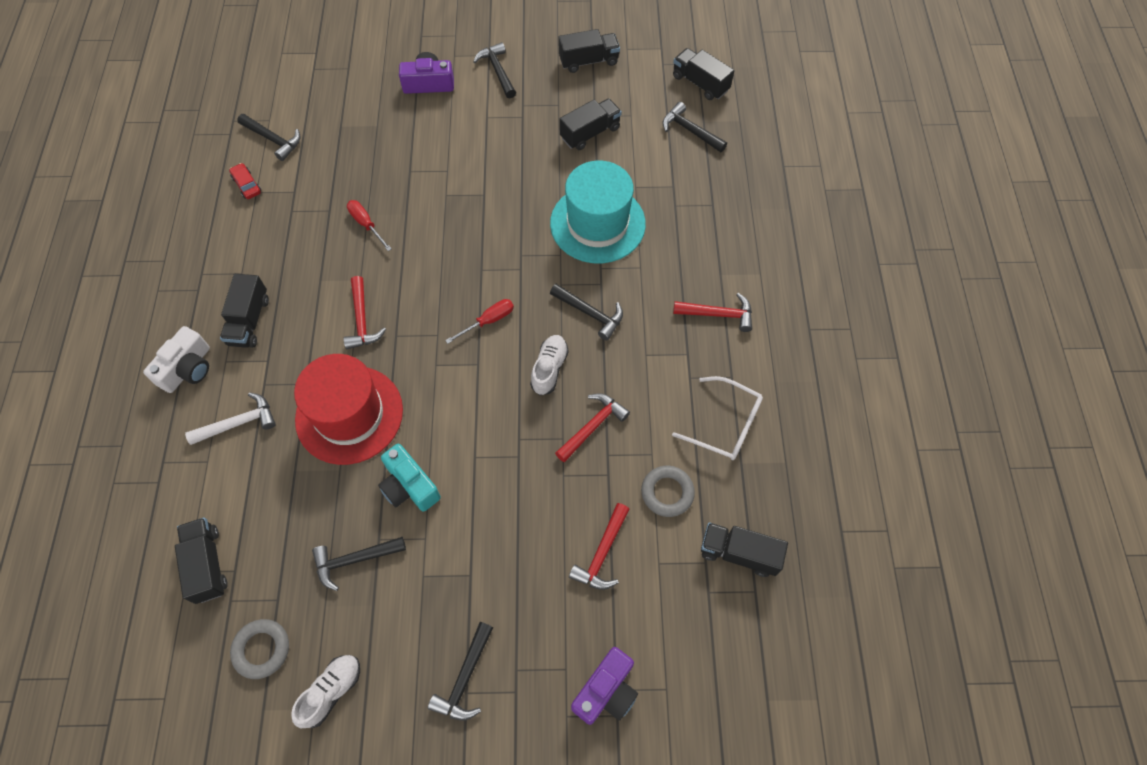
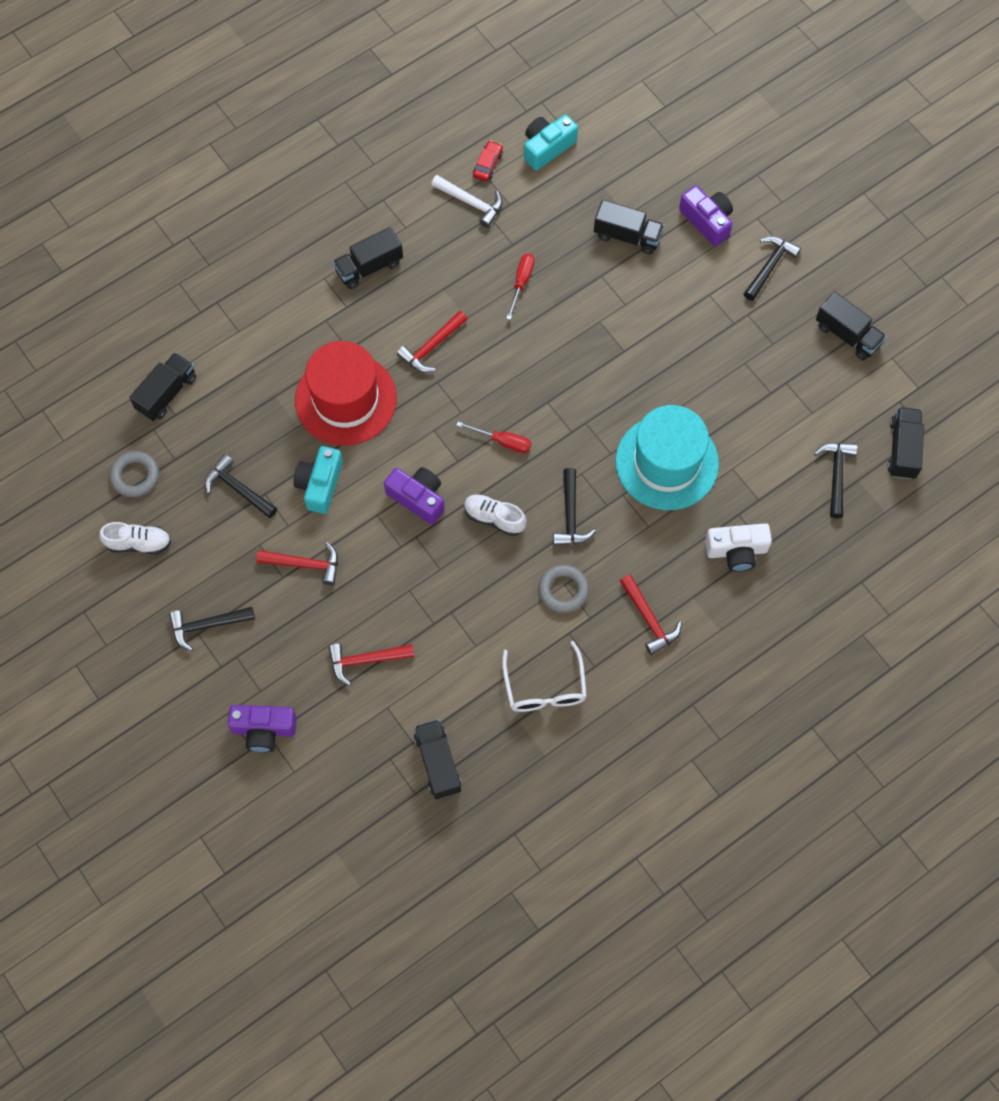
camera: 55 degrees right, 5 degrees up
(188, 368) = (298, 257): white camera -> white camera (736, 551)
(238, 423) = (282, 328): white hammer -> white hammer (471, 203)
(273, 139) = (547, 147): black hammer -> turquoise camera
(485, 415) = (418, 498): none -> purple camera
(549, 369) = (494, 518): white shoe -> white shoe turned 135 degrees counterclockwise
(590, 133) = (762, 392): black truck -> black truck (627, 236)
(592, 426) = (467, 585): red hammer -> red hammer (304, 564)
(667, 492) = (450, 678): grey ring -> grey ring (563, 590)

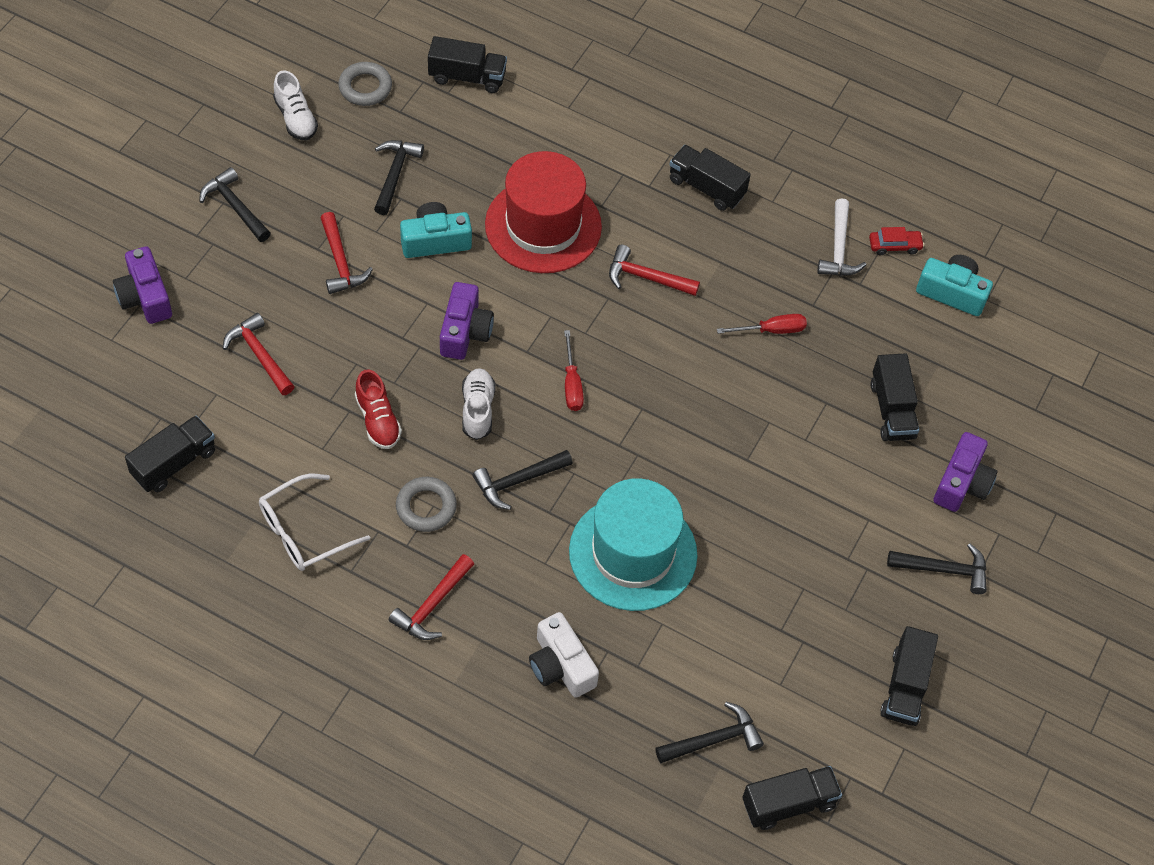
camera: 60 degrees right, 10 degrees down
(469, 594) = (378, 420): none -> red shoe

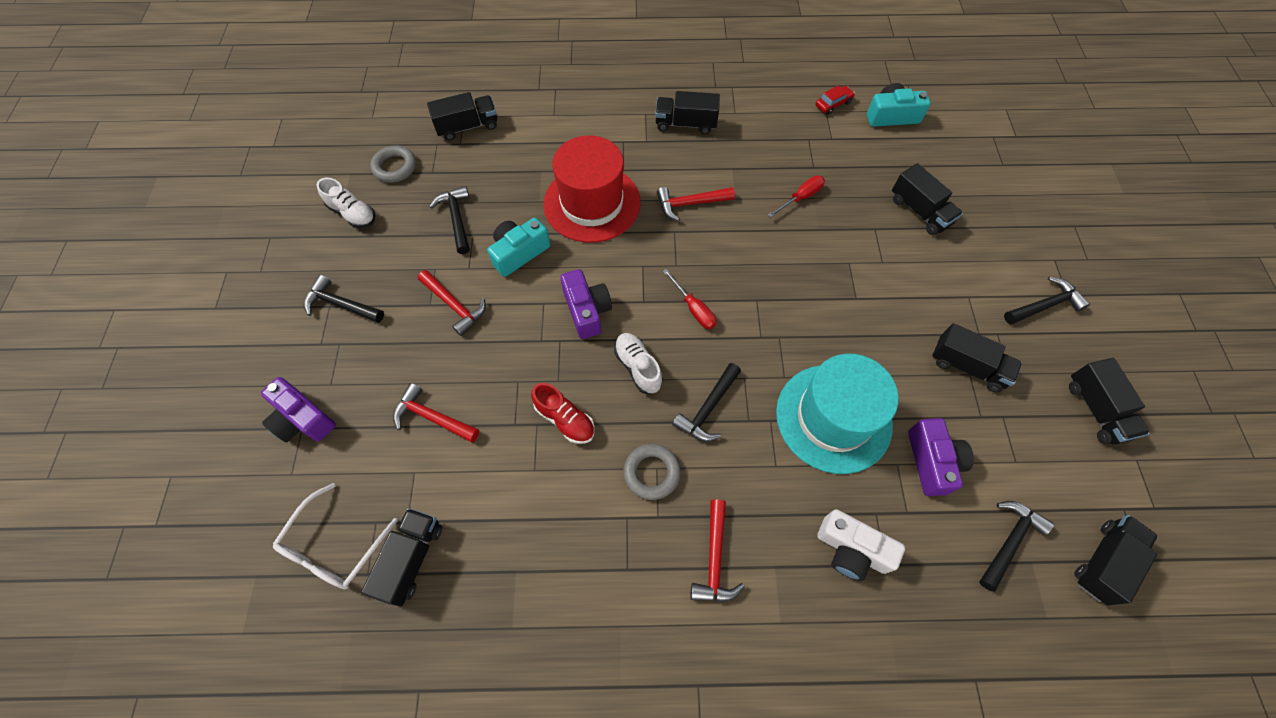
camera: 25 degrees left, 5 degrees up
(304, 531) = (564, 556): white glasses -> white glasses (334, 546)
(807, 580) = (967, 366): none -> black truck
(839, 248) = (800, 122): white hammer -> none
(962, 483) = (1003, 237): purple camera -> purple camera (932, 461)

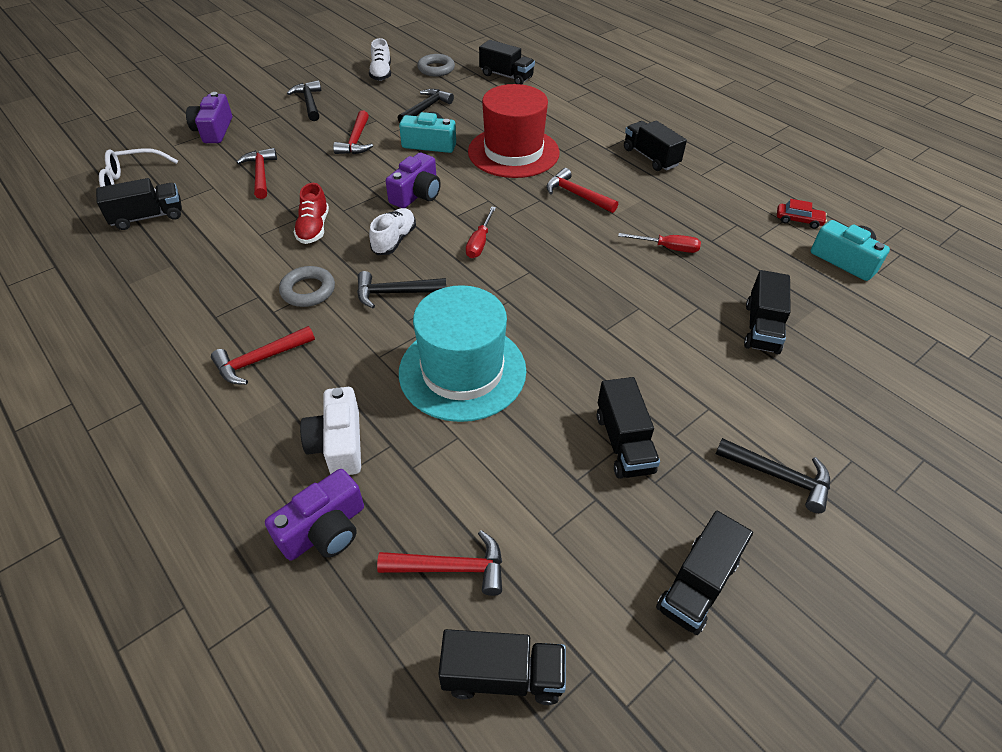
camera: 50 degrees right, 15 degrees down
(932, 461) = (485, 462): purple camera -> purple camera (325, 530)
(1009, 541) = (450, 568): black hammer -> red hammer

